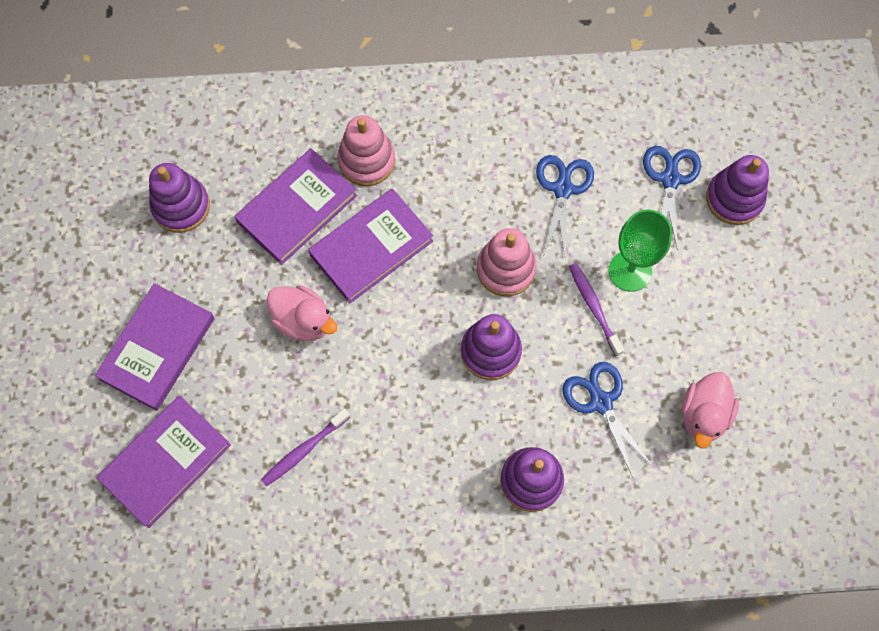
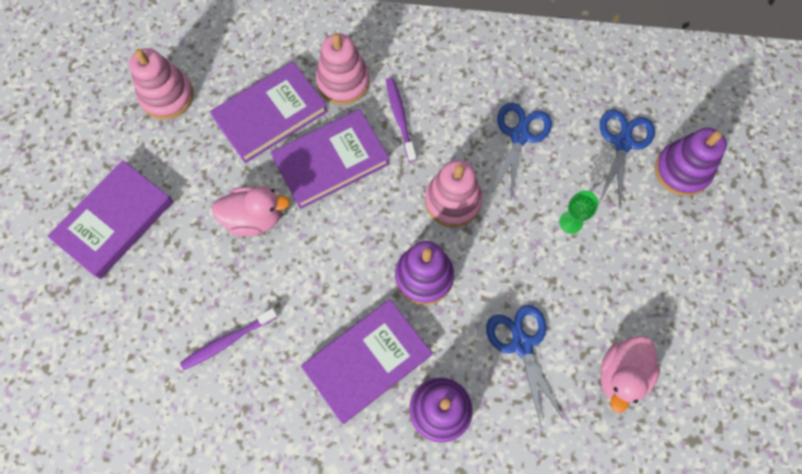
camera: 10 degrees right, 0 degrees up
(166, 462) = (97, 330): purple book -> purple book (367, 361)
(181, 206) = (167, 96): purple stacking toy -> pink stacking toy
(303, 321) = (254, 218): pink duck -> pink duck turned 45 degrees counterclockwise
(594, 307) = (530, 251): purple toothbrush -> purple toothbrush (400, 118)
(630, 271) = (571, 222): green goblet -> green goblet, size x0.56

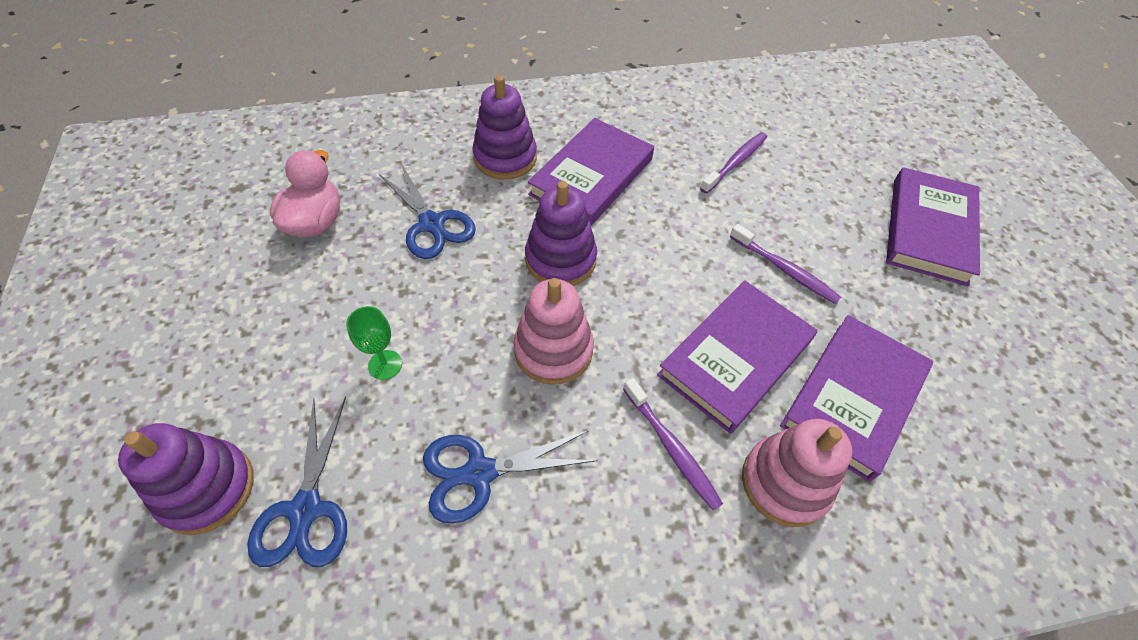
camera: 160 degrees right, 15 degrees down
(167, 96) = (1005, 384): pink stacking toy -> none
(254, 218) = (784, 270): pink duck -> purple toothbrush
(520, 135) = (479, 472): blue scissors -> blue scissors turned 75 degrees clockwise

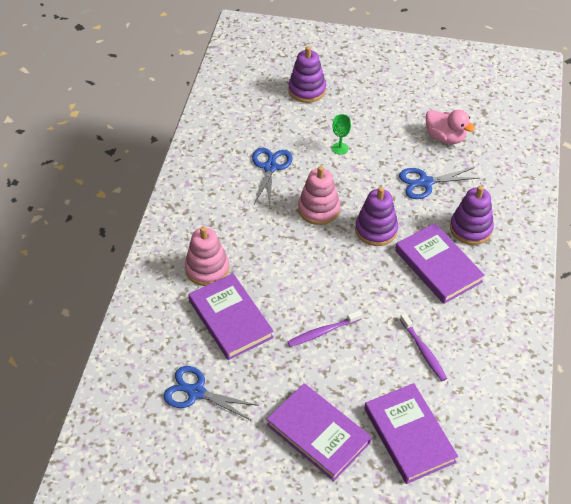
camera: 115 degrees right, 5 degrees down
(305, 510) = (283, 115): blue scissors -> blue scissors (196, 392)
(671, 448) = (246, 234): purple toothbrush -> none
(735, 358) = (278, 280): purple book -> purple book (409, 435)

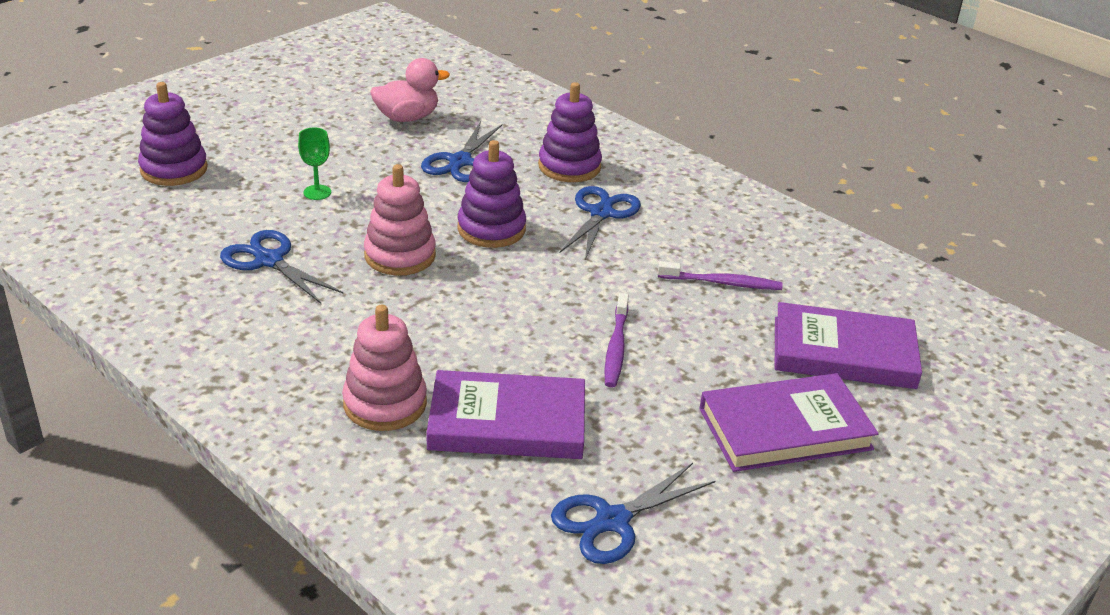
camera: 60 degrees left, 15 degrees down
(438, 266) = (601, 213): purple book -> blue scissors

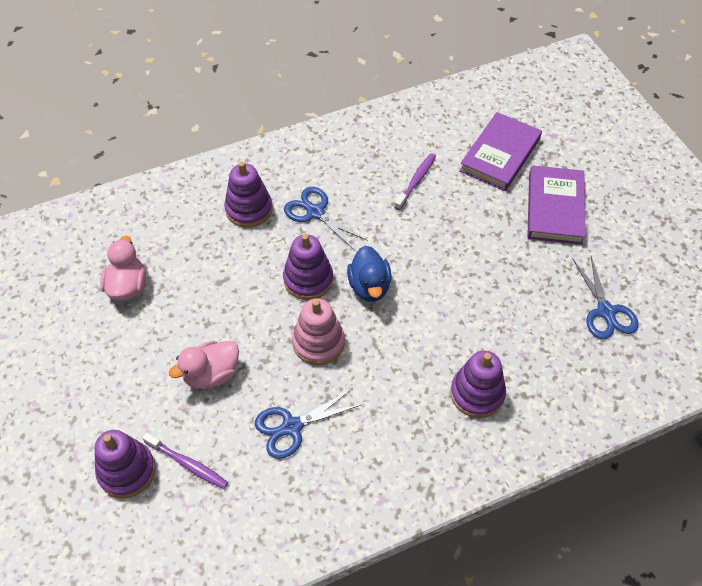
camera: 65 degrees left, 20 degrees up
(317, 192) = (211, 374): green goblet -> pink duck
(385, 403) = (477, 394): pink stacking toy -> purple stacking toy
(460, 162) = (211, 271): blue scissors -> none
(507, 422) = (513, 334): purple book -> none
(511, 277) = (369, 286): none -> blue duck
(616, 347) = (461, 256): purple toothbrush -> purple toothbrush (188, 464)

